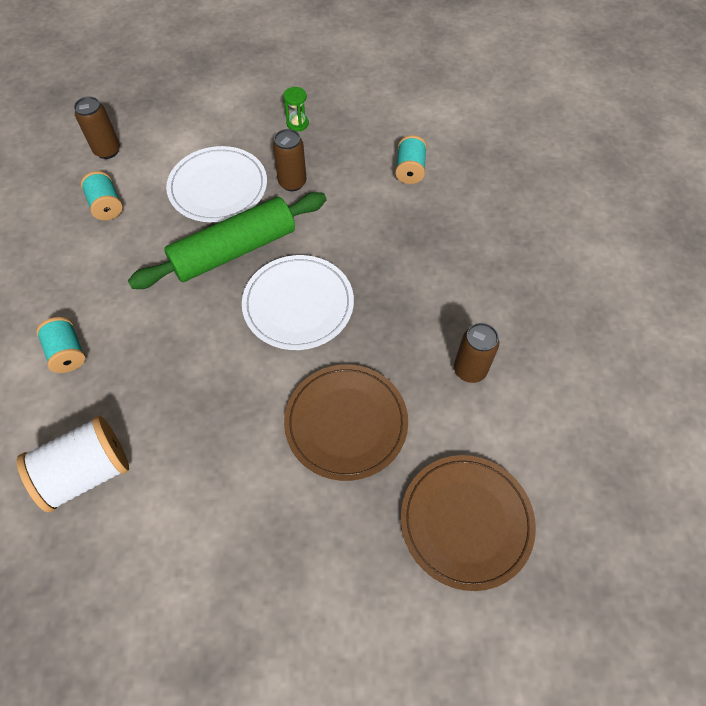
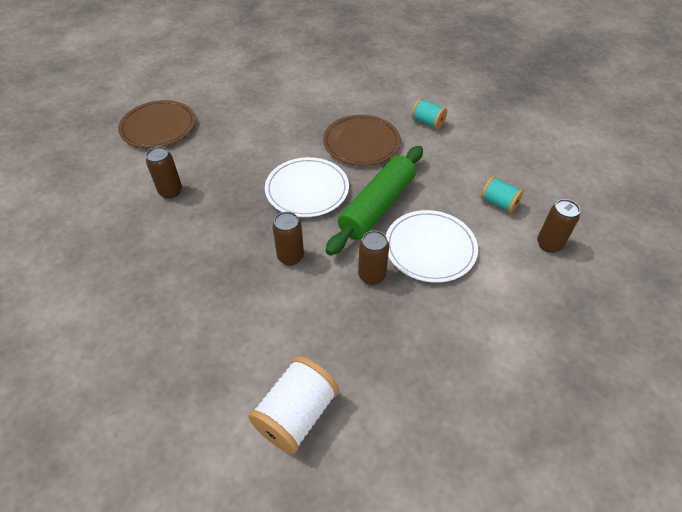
camera: 155 degrees right, 10 degrees down
(86, 472) = (367, 88): white spool -> white spool (296, 414)
(297, 123) = (410, 341): green hourglass -> none
(346, 423) = (242, 143): brown plate -> brown plate (361, 143)
(359, 228) = (290, 257): none -> brown can
(410, 170) = (269, 331): turquoise spool -> none

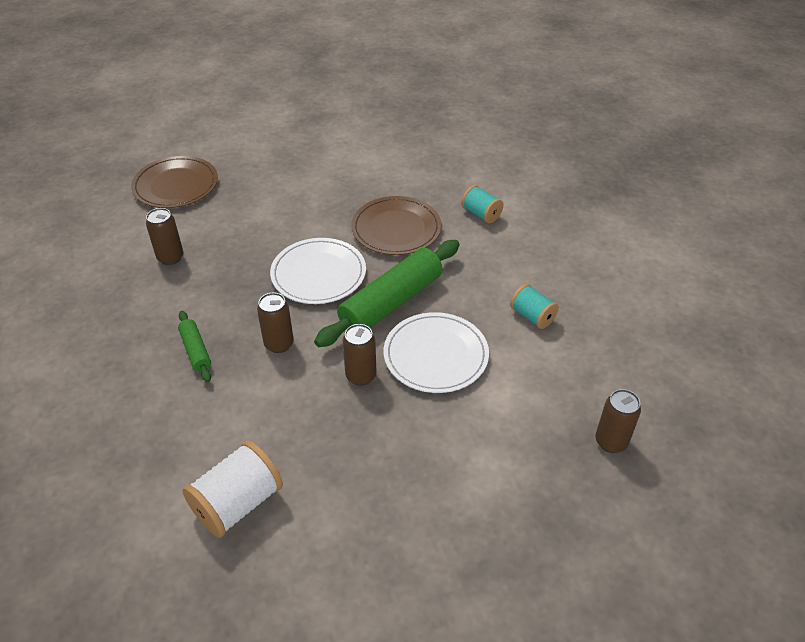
camera: 10 degrees right, 5 degrees down
(217, 273) = (196, 351): none -> green rolling pin
(549, 244) = (574, 369): brown can -> brown can (611, 442)

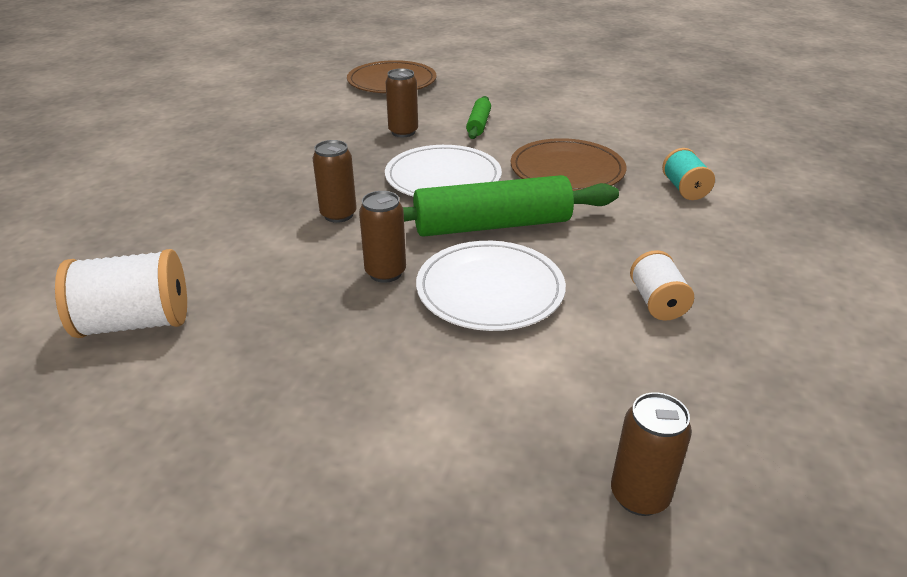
camera: 35 degrees right, 10 degrees down
(170, 257) = (326, 123): brown can -> brown can (403, 132)
(196, 351) = (261, 191): green rolling pin -> green rolling pin (478, 124)
(532, 316) = (657, 302): turquoise spool -> white spool

